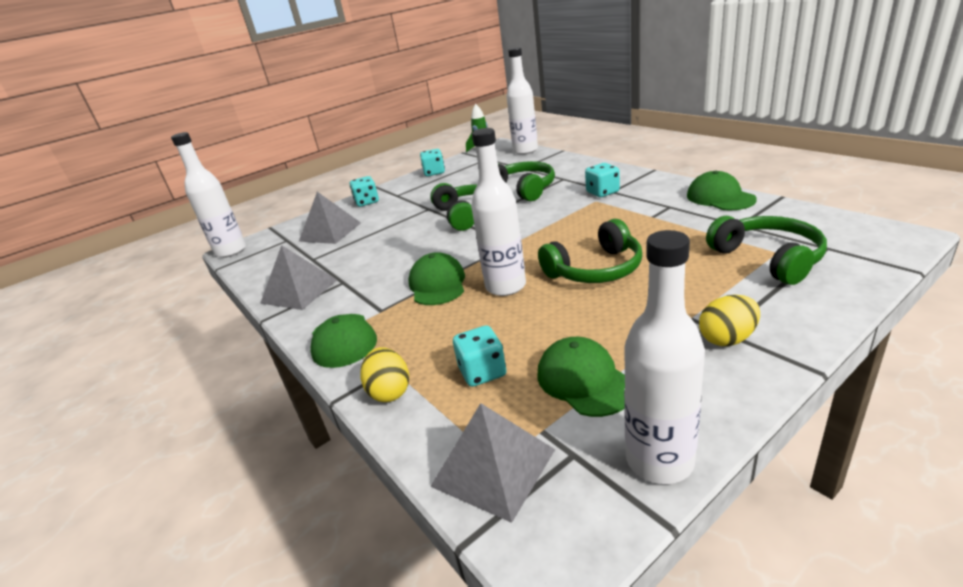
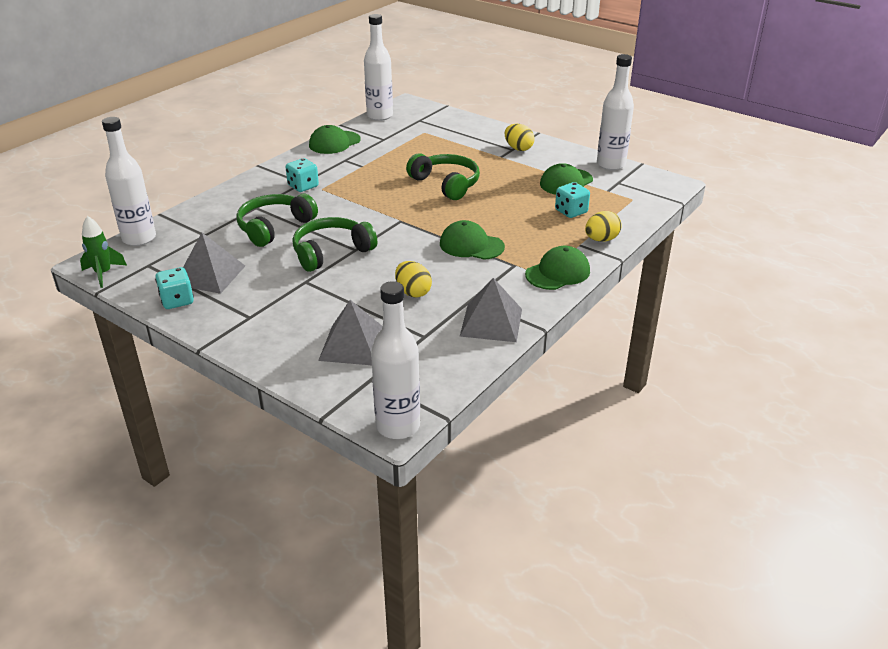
camera: 110 degrees left, 5 degrees up
(367, 202) = (263, 339): turquoise dice -> none
(377, 253) = (413, 292): none -> yellow egg
(437, 284) = (471, 245): green cap -> green cap turned 45 degrees clockwise
(493, 467) = (637, 200): grey pyramid -> grey pyramid (210, 275)
(505, 286) = (472, 215): white bottle -> white bottle (380, 116)
(767, 259) = (432, 134): green headphones -> none

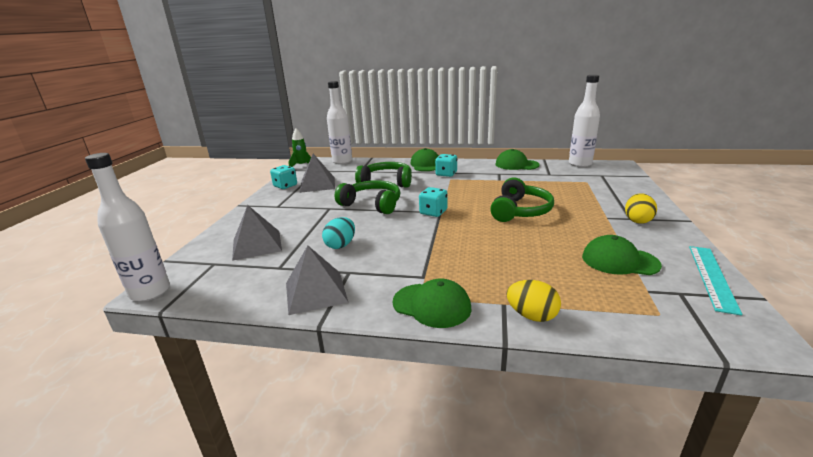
camera: 65 degrees right, 10 degrees down
(413, 292) = (341, 245): yellow egg -> turquoise egg
(471, 245) = (435, 248): green cap -> green cap (426, 164)
(571, 211) = (564, 280): turquoise dice -> turquoise dice (433, 212)
(611, 164) = (712, 277): white bottle -> turquoise ruler

